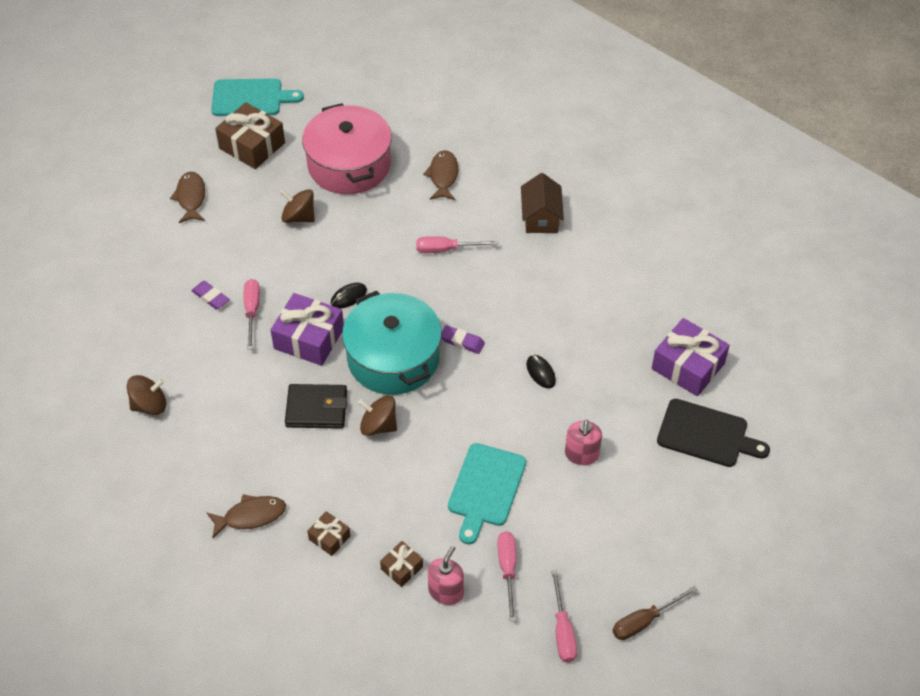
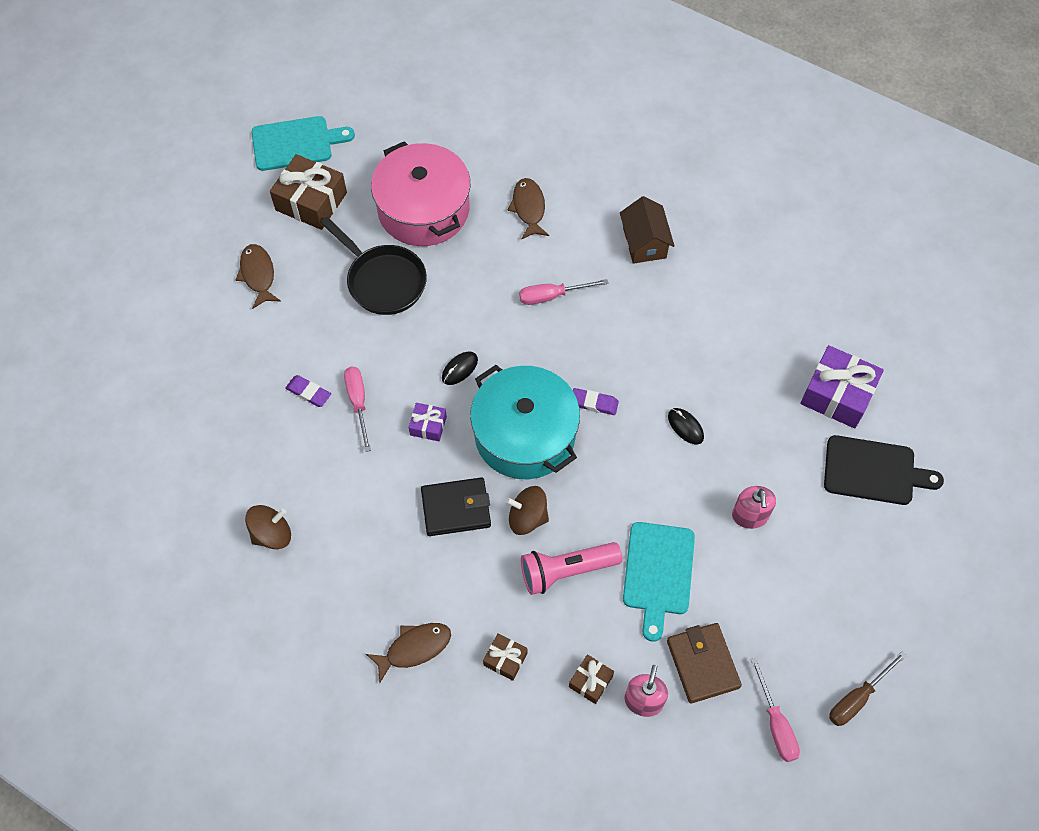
camera: 10 degrees left, 10 degrees up
(299, 217) = (383, 281): brown spinning top -> black pan
(309, 338) = (428, 426): purple gift -> purple gift, size x0.52
(403, 474) = (566, 571): none -> pink flashlight
(507, 570) = (702, 664): pink screwdriver -> brown wallet

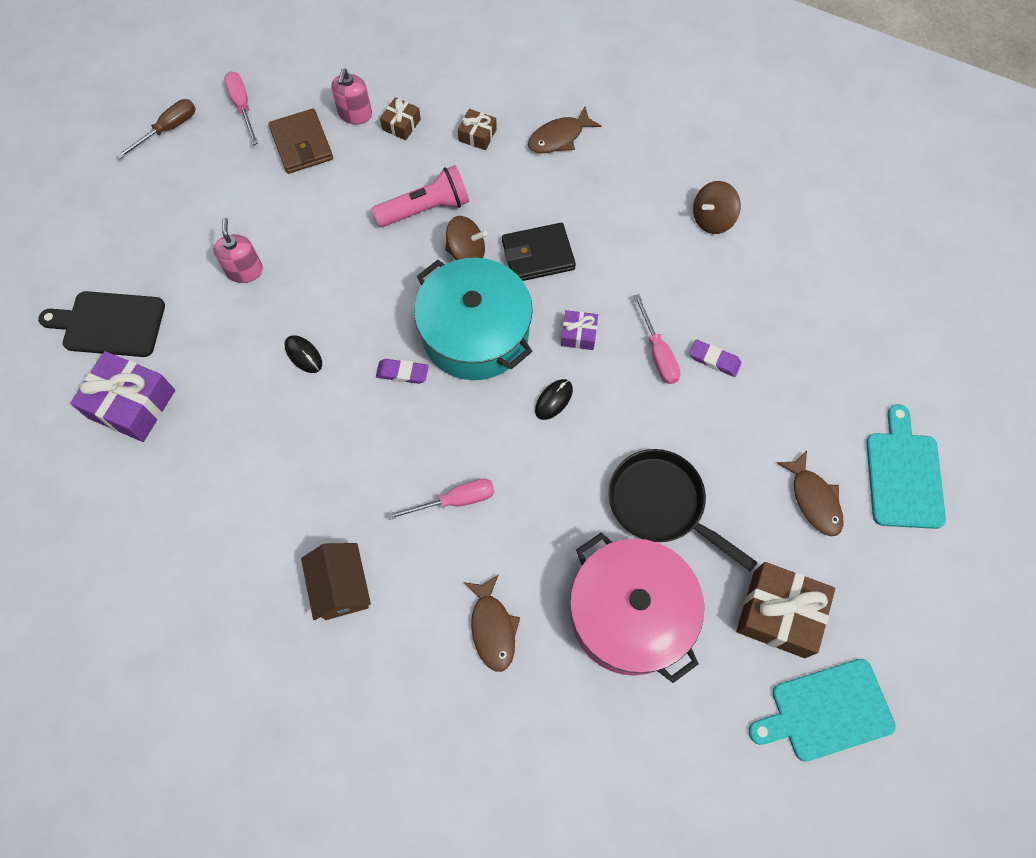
camera: 175 degrees right, 5 degrees up
(658, 573) = (338, 213): turquoise cutting board -> turquoise cutting board (904, 475)

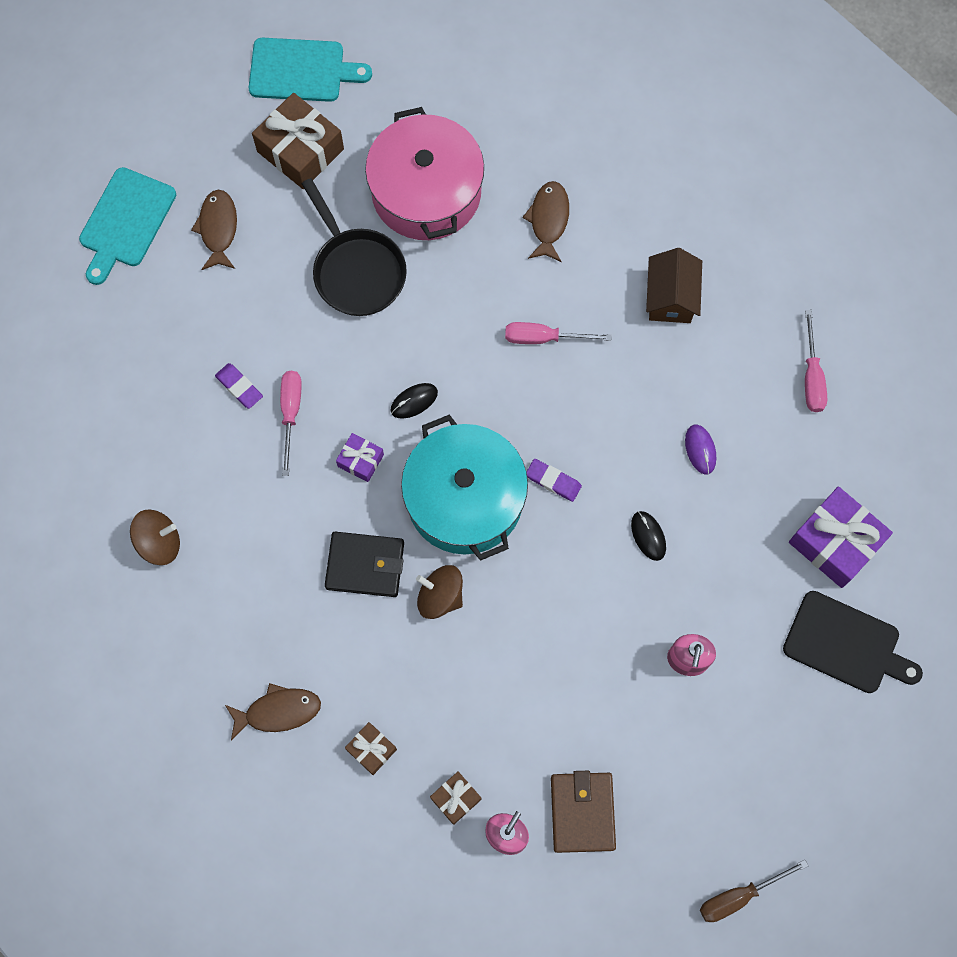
camera: 160 degrees left, 5 degrees up
(242, 106) = (640, 899): pink screwdriver -> pink screwdriver (811, 376)
(274, 445) = (700, 450): none -> purple mouse
(426, 208) = (465, 669): pink flashlight -> none

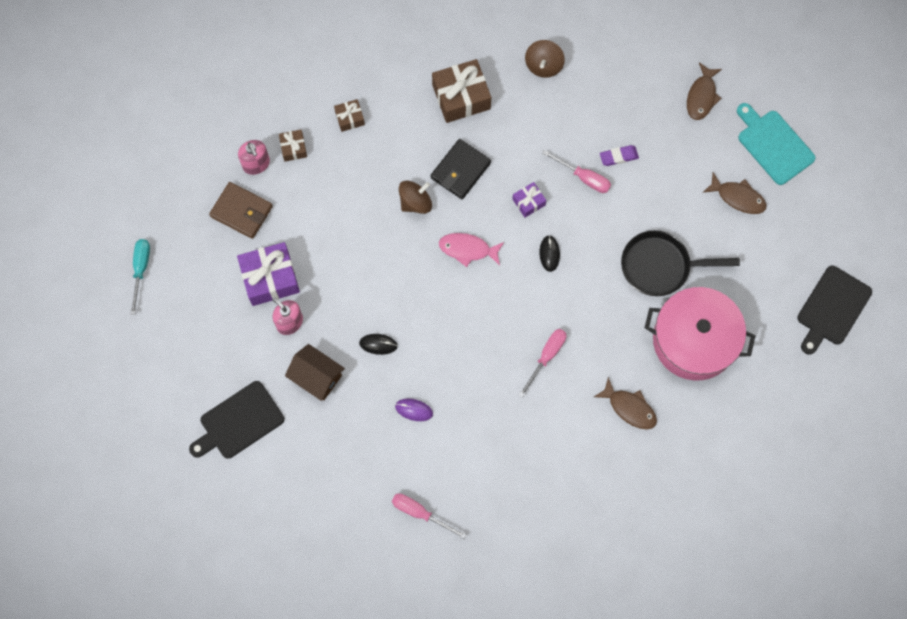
camera: 120 degrees right, 0 degrees up
(278, 711) = (403, 80): brown fish -> brown fish (702, 96)
(300, 150) = (769, 276): brown gift -> brown gift (461, 97)
(301, 71) = (832, 308): turquoise cutting board -> black cutting board
(465, 499) = (467, 249): turquoise pot -> pink fish
(553, 481) = (447, 308): purple eraser -> none
(670, 297) = (528, 455): brown house -> brown house (316, 377)
(739, 896) = (141, 270): brown screwdriver -> turquoise screwdriver
(835, 542) = (304, 456): purple gift -> purple gift (270, 278)

